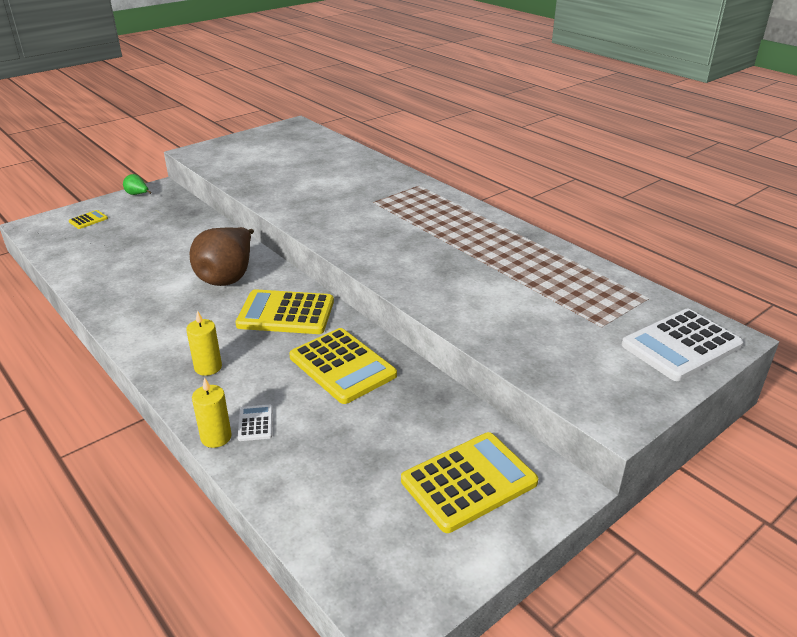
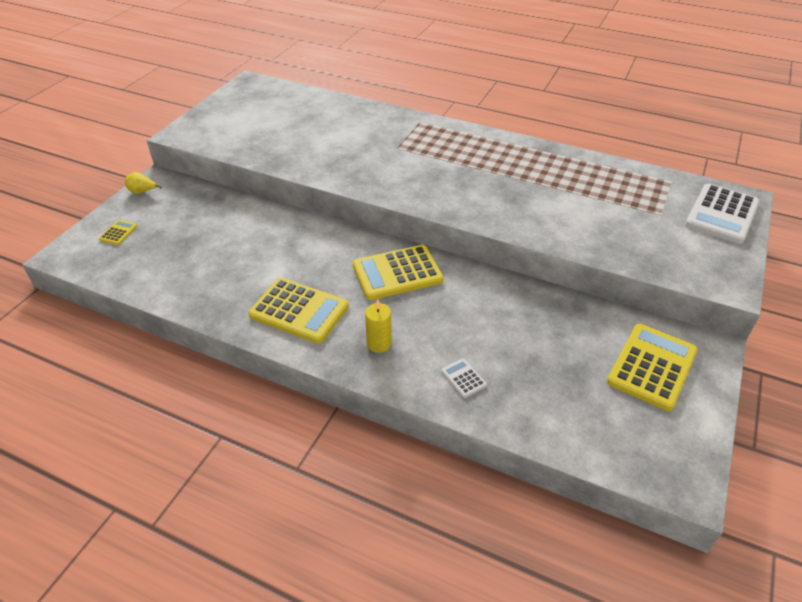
camera: 25 degrees left, 10 degrees up
(138, 194) = (142, 192): green pear -> yellow pear
(216, 437) = (444, 402): yellow candle -> none
(228, 276) = (314, 253): brown pear -> none
(342, 366) = (484, 305): yellow calculator -> yellow calculator (299, 311)

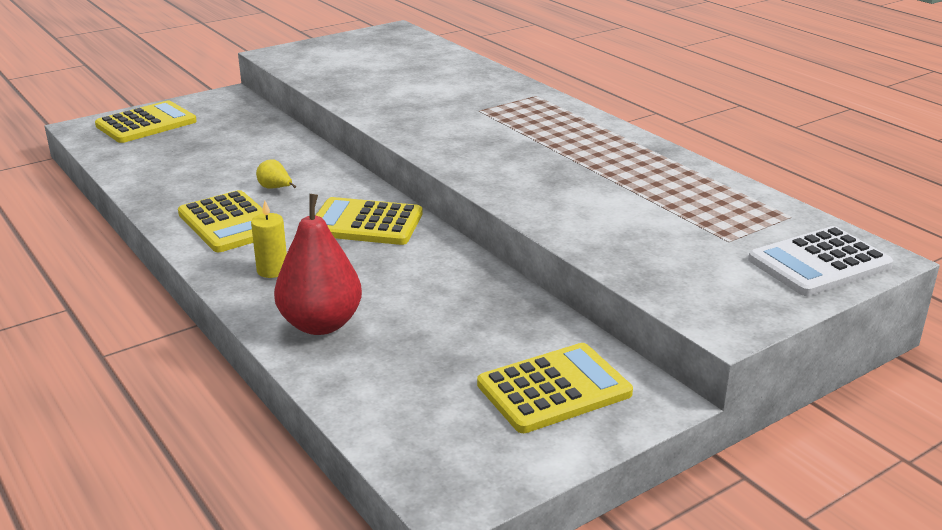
camera: 30 degrees right, 15 degrees down
(118, 233) = (146, 124): yellow calculator -> yellow calculator, size x2.27
(142, 192) = (204, 100): yellow pear -> yellow pear (275, 188)
(463, 378) = (321, 324): white calculator -> red pear

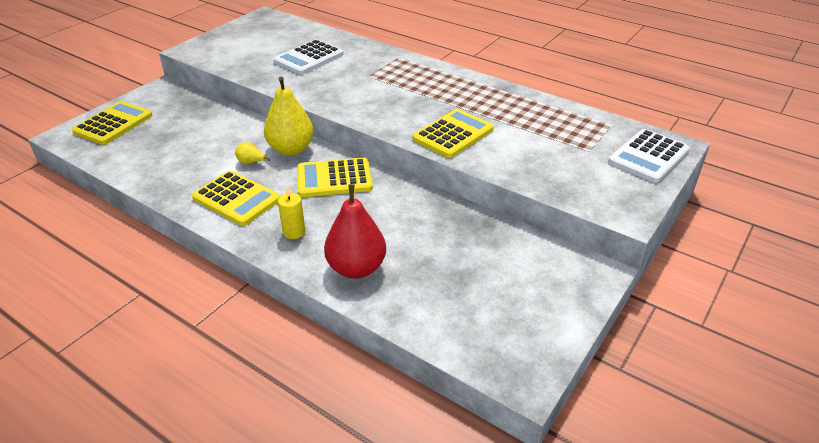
camera: 20 degrees left, 10 degrees up
(335, 182) = (291, 149): none -> yellow pear
(415, 81) = (309, 58): none -> white calculator
(554, 389) = (535, 280): yellow calculator -> yellow calculator (453, 134)

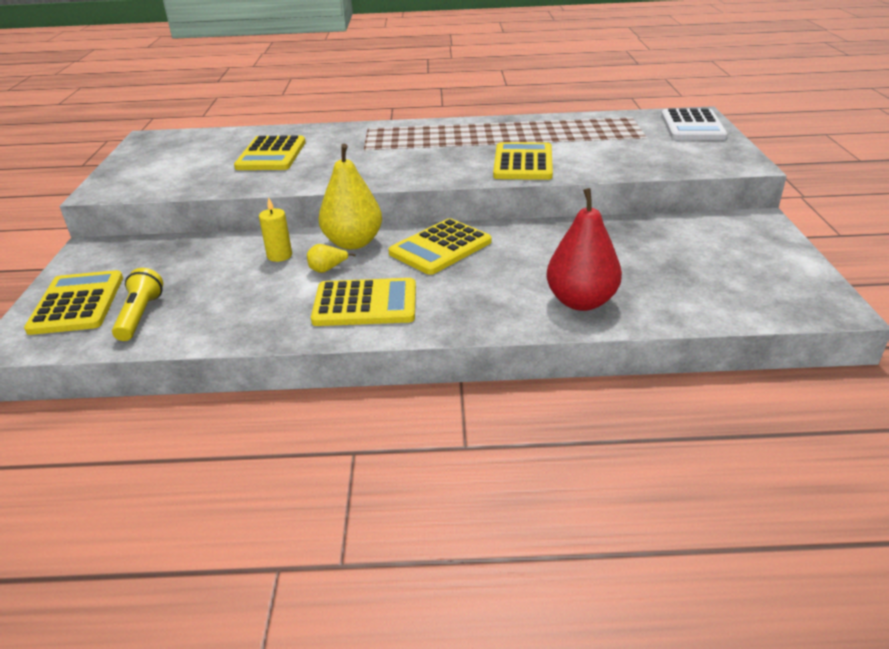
camera: 35 degrees left, 5 degrees down
(128, 147) = (140, 316): none -> yellow flashlight
(294, 232) = (474, 303): yellow candle -> yellow candle (279, 256)
(309, 58) = (271, 155): white calculator -> yellow calculator

